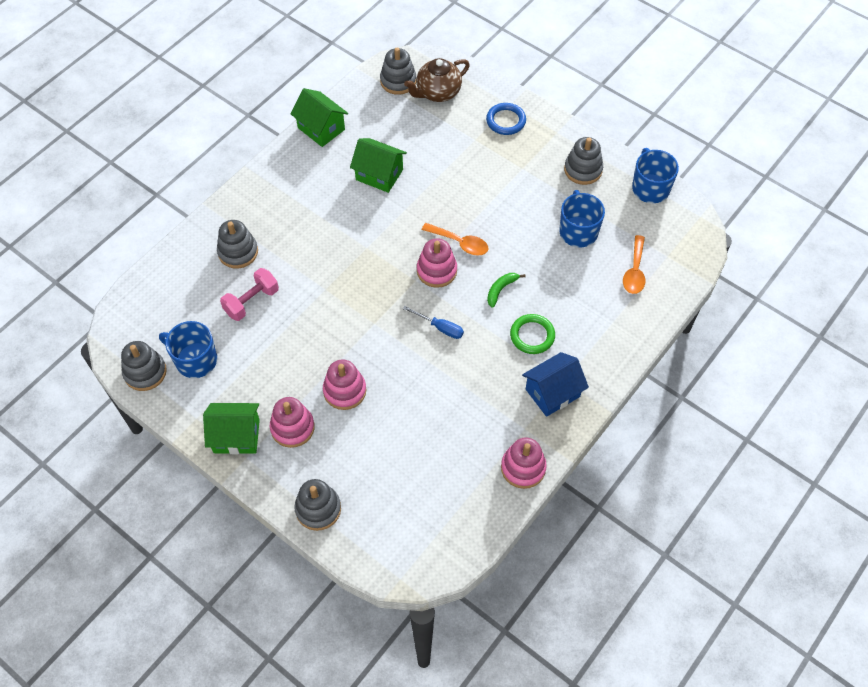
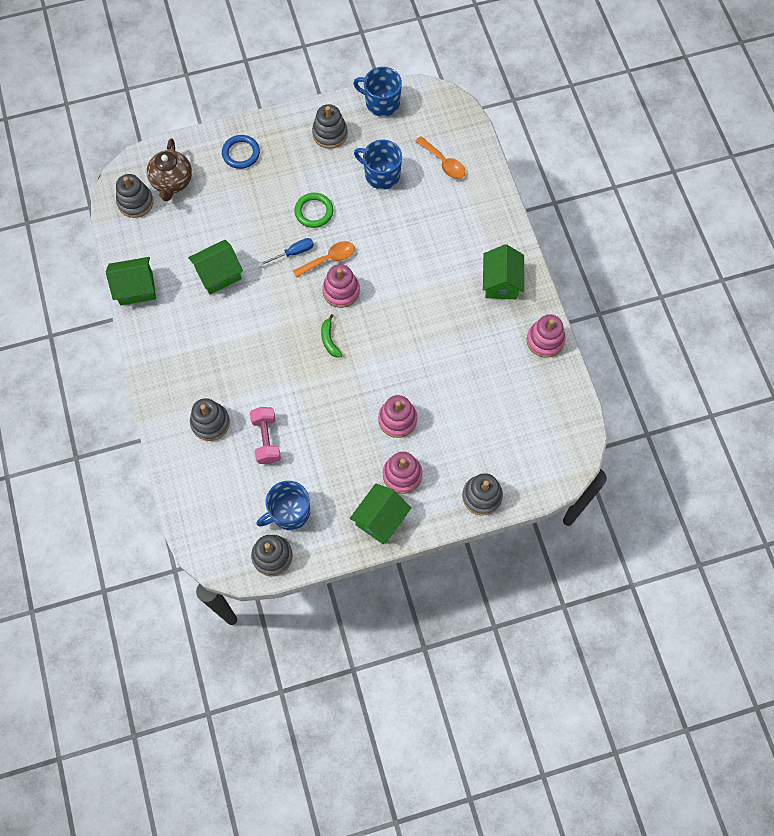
camera: 55 degrees left, 10 degrees up
(440, 327) = (392, 320): blue screwdriver -> blue screwdriver (293, 253)
(501, 290) = (391, 259): green banana -> green banana (329, 340)
(532, 335) = (445, 264): green ring -> green ring (314, 212)
(552, 393) = (501, 282): blue house -> green house

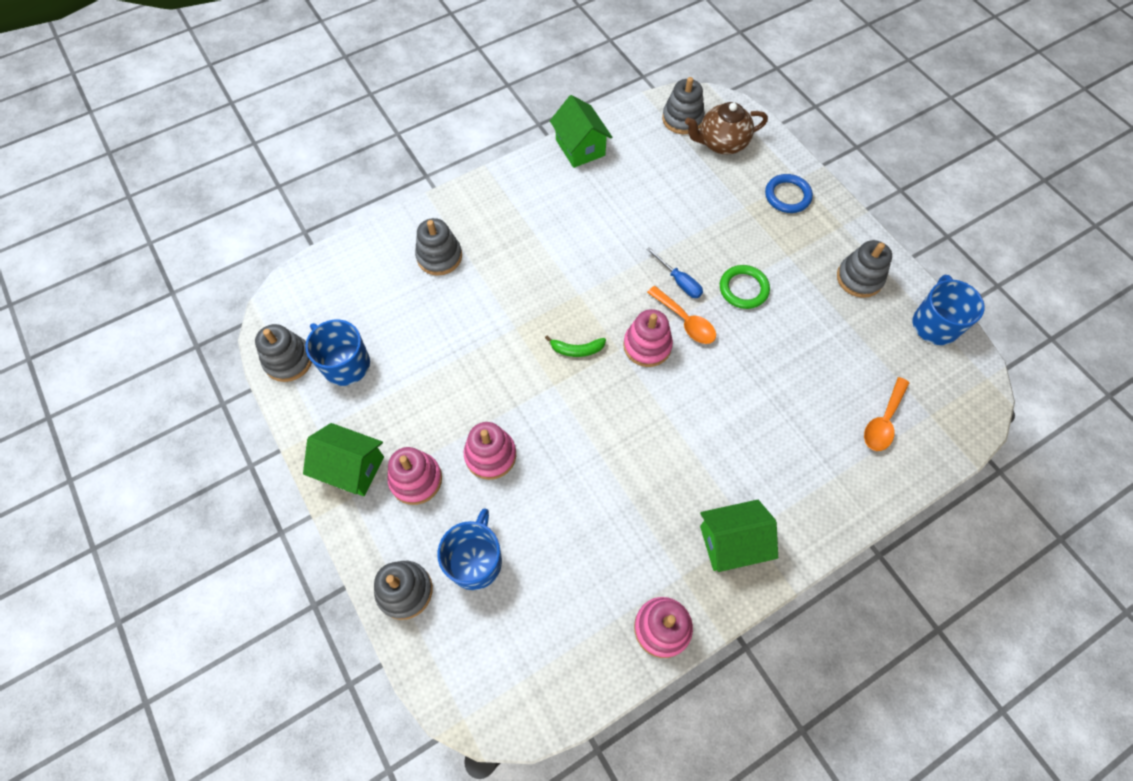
camera: 75 degrees right, 5 degrees down
(218, 274) = (623, 216): green house -> none
(266, 439) = (431, 317): pink dumbbell -> none
(329, 340) = (577, 350): green banana -> green banana turned 150 degrees counterclockwise
(381, 174) = (829, 350): blue mug -> blue mug (475, 561)

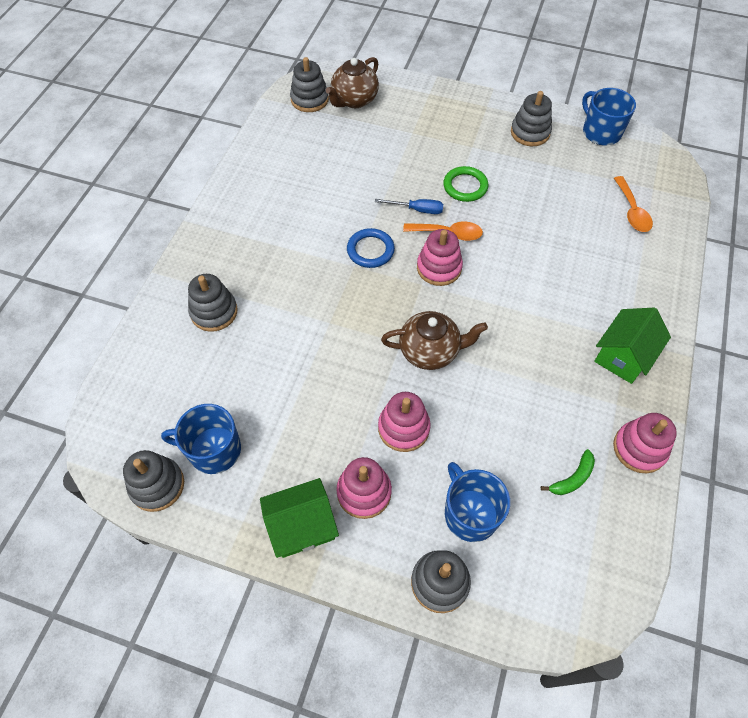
camera: 40 degrees left, 5 degrees down
(570, 410) = (430, 351): none -> brown teapot
(577, 350) = (392, 305): green banana -> green banana (572, 478)
(580, 147) = (251, 163): green house -> none
(787, 196) = (433, 108): blue ring -> blue ring (370, 250)

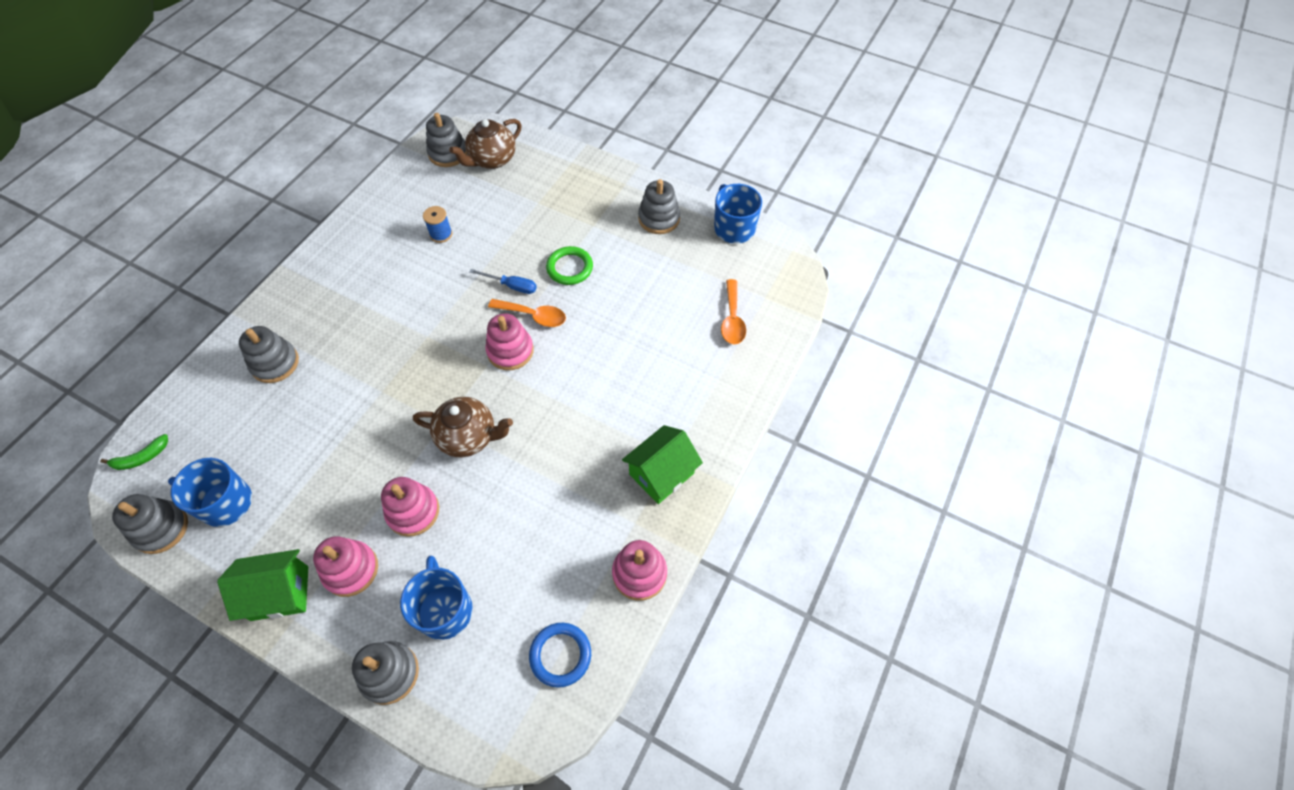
camera: 10 degrees right, 0 degrees up
(331, 172) = (441, 234): none -> blue spool
(370, 250) = (449, 322): blue ring -> blue ring (560, 655)
(572, 478) = (560, 592): green banana -> green banana (142, 458)

